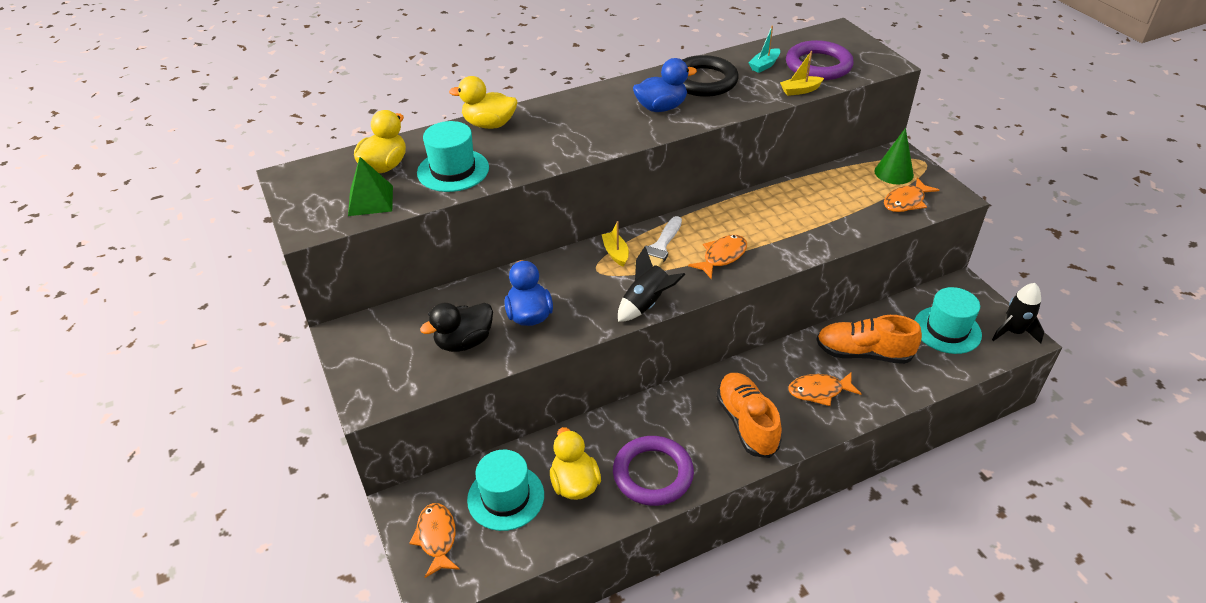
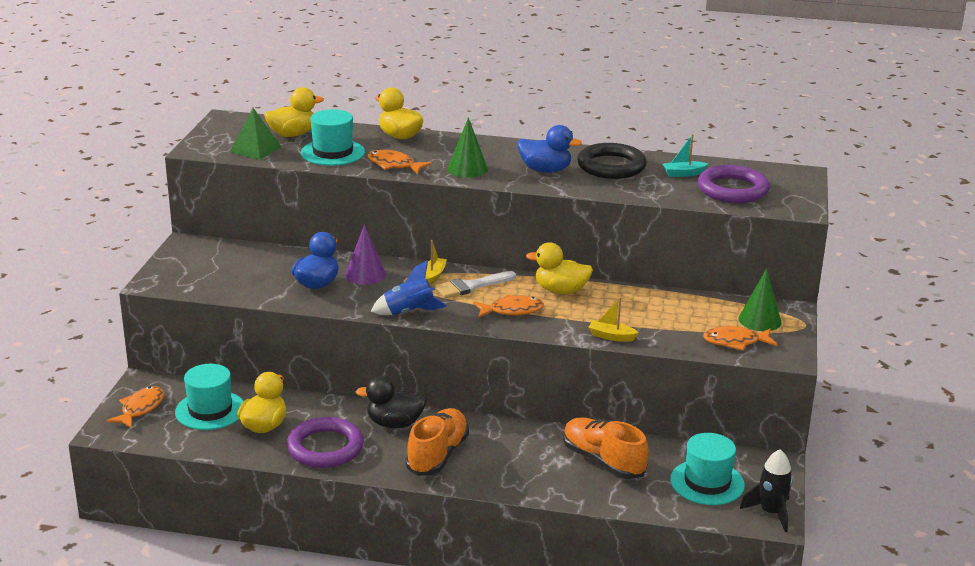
camera: 35 degrees right, 15 degrees down
(464, 342) = (254, 279): black duck -> black duck (394, 424)
(558, 282) = (365, 274): none -> purple cone
(597, 135) = (467, 169): none -> green cone
(646, 304) = (409, 312): black rocket -> blue rocket
(730, 216) = (561, 291): none -> yellow duck
(800, 90) = (683, 199): yellow boat -> yellow boat (611, 336)
(819, 391) = (526, 465): orange fish -> orange fish (394, 165)

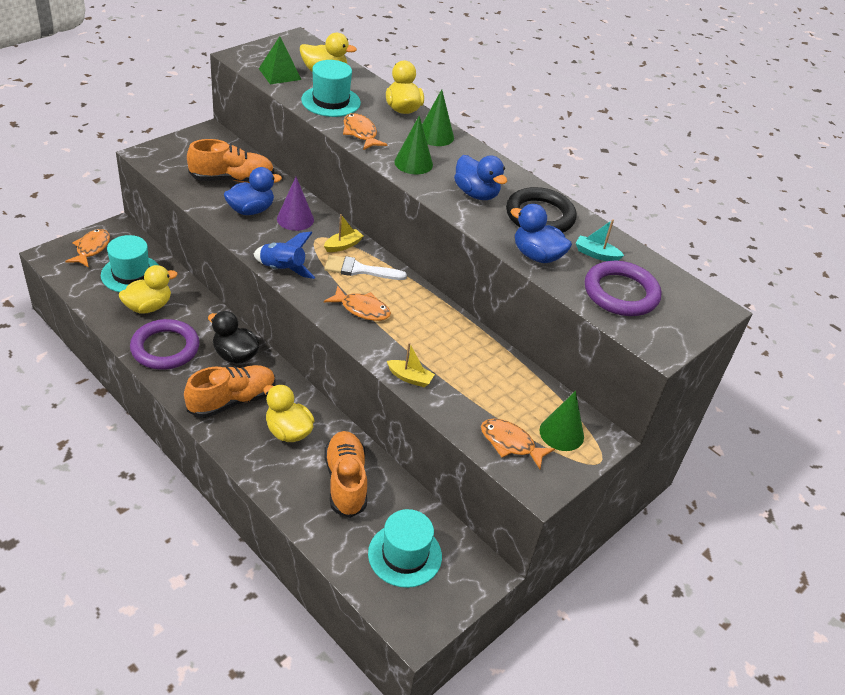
camera: 30 degrees right, 15 degrees up
(140, 408) = (91, 249): orange fish -> orange fish turned 45 degrees counterclockwise
(265, 269) = (232, 179): none -> orange shoe
(455, 145) = (435, 136): none -> green cone
(561, 291) = (425, 311): yellow duck -> yellow duck (288, 431)
(611, 336) = (410, 378): yellow boat -> yellow boat turned 150 degrees clockwise
(646, 191) = (536, 256): none -> blue duck
(771, 513) = (423, 620): black rocket -> none

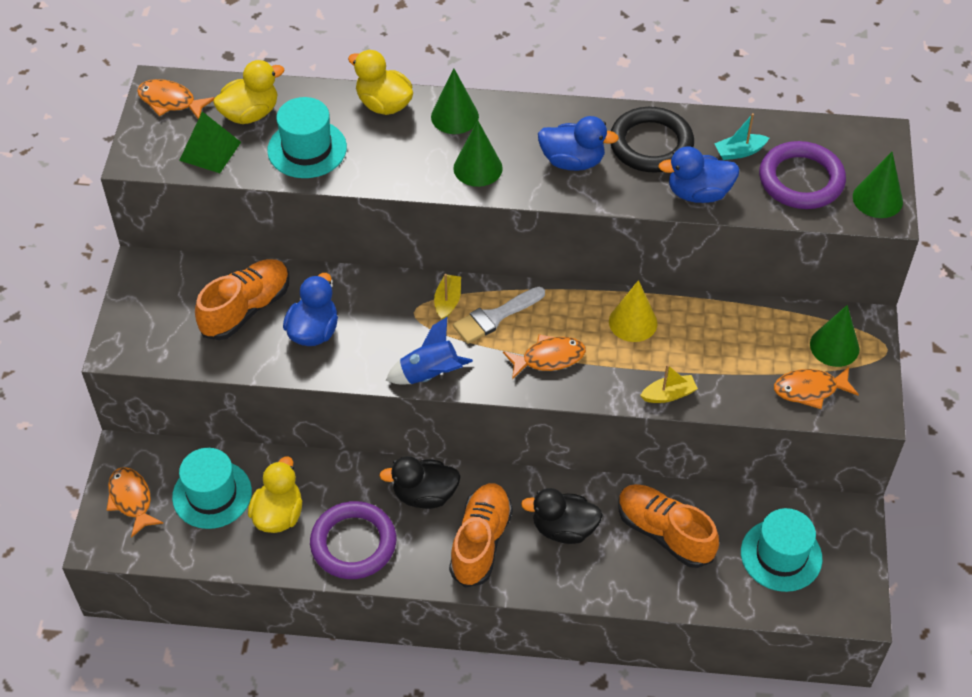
camera: 35 degrees left, 10 degrees up
(288, 431) = (564, 529): yellow duck -> black duck
(295, 219) = (367, 307): purple cone -> none
(360, 133) = (387, 169): orange fish -> orange fish (170, 101)
(440, 328) = (633, 322): none -> yellow cone
(666, 337) = (877, 199): none -> green cone

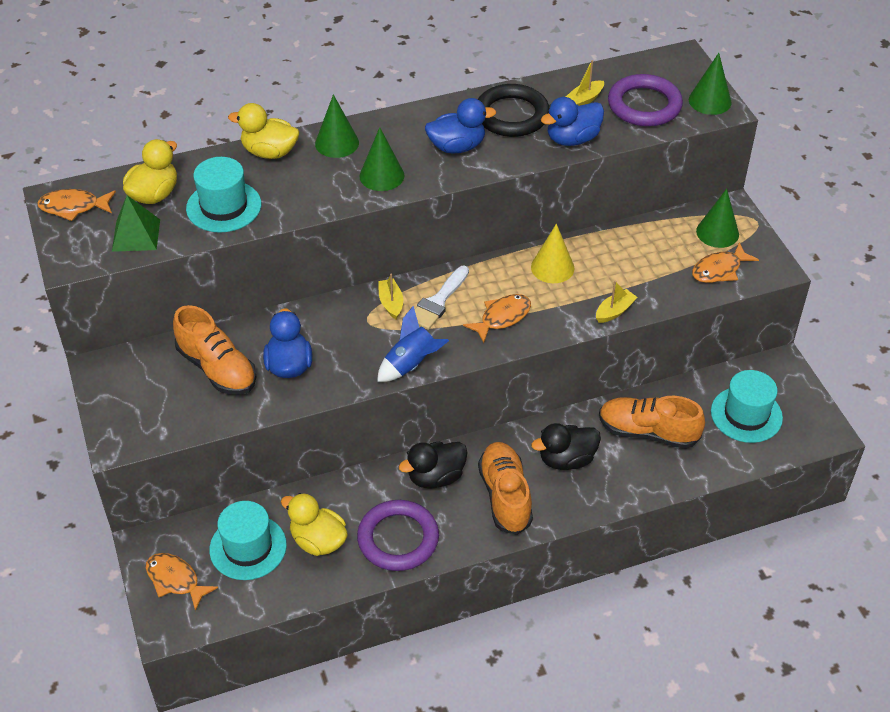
camera: 25 degrees left, 5 degrees down
(246, 309) = (217, 368): orange shoe -> orange shoe turned 120 degrees clockwise
(278, 514) = (318, 541): yellow duck -> yellow duck turned 45 degrees counterclockwise
(739, 152) = (584, 100): turquoise boat -> yellow boat

